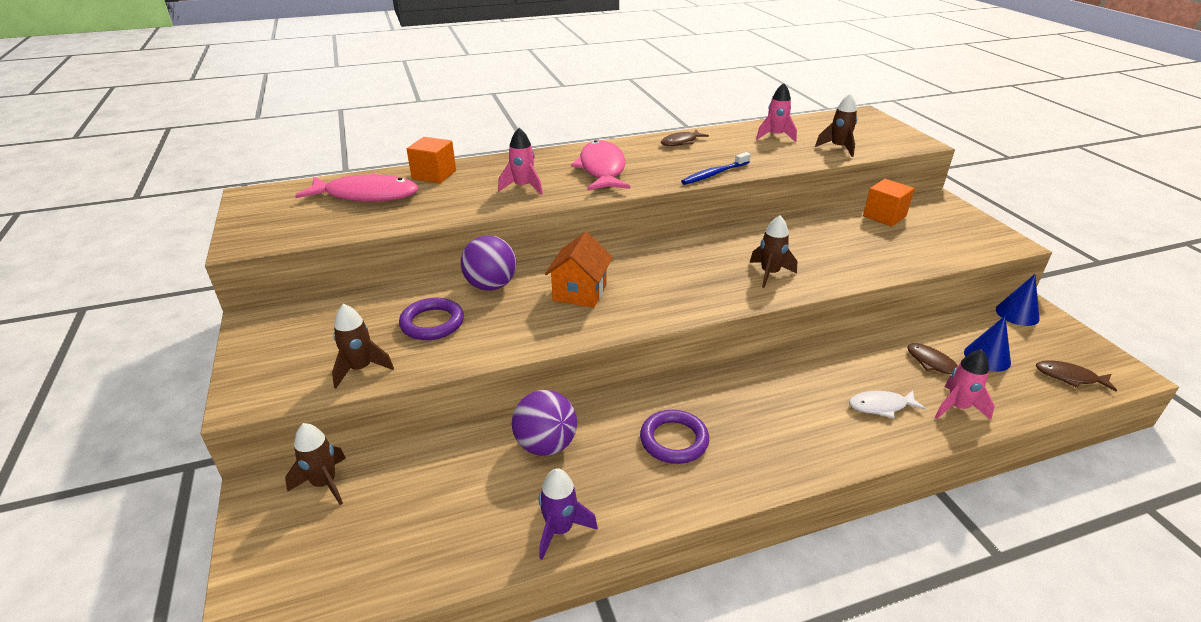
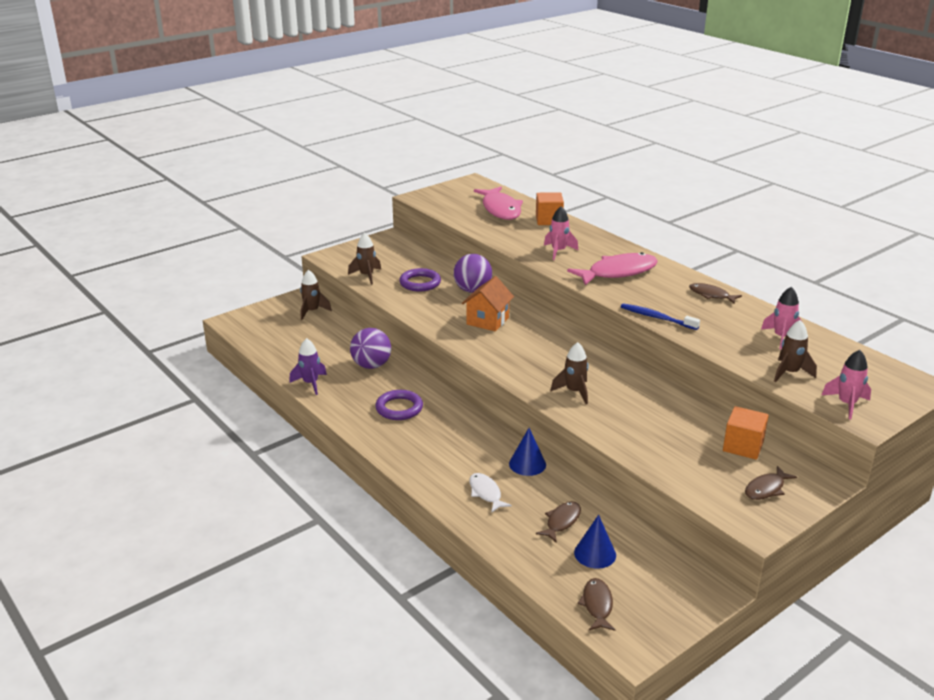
camera: 70 degrees right, 5 degrees down
(579, 292) = (487, 321): orange house -> orange house turned 60 degrees counterclockwise
(951, 224) = (766, 489): none -> brown fish
(957, 407) = (508, 532): pink rocket -> pink rocket (846, 404)
(1017, 314) = (692, 579): blue cone -> blue cone (527, 464)

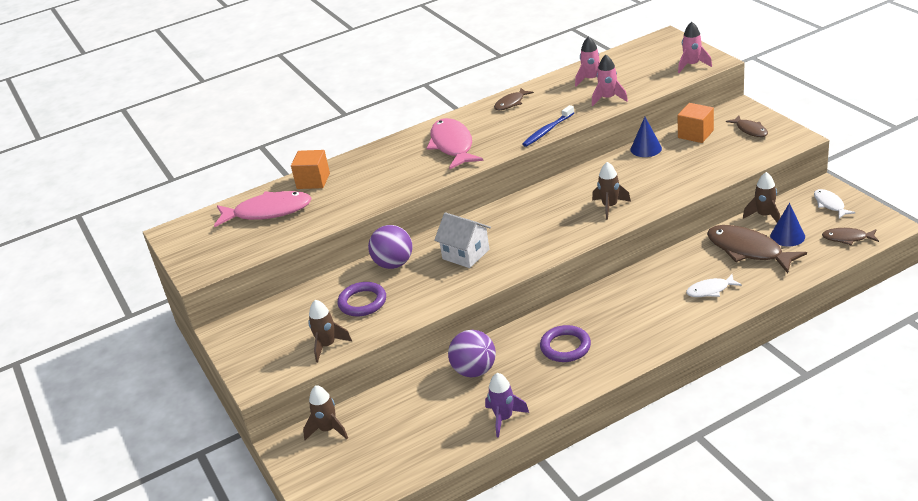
camera: 75 degrees left, 5 degrees up
(487, 321) = (466, 254): orange house -> white house
(527, 464) = (667, 266): blue cone -> blue cone (646, 149)
(558, 251) = (394, 177): pink rocket -> pink rocket (608, 98)
(561, 522) = (748, 250): brown fish -> brown fish, size x1.88
(672, 595) = (830, 205): none -> white fish
(789, 373) = (646, 81): brown rocket -> brown rocket (764, 216)

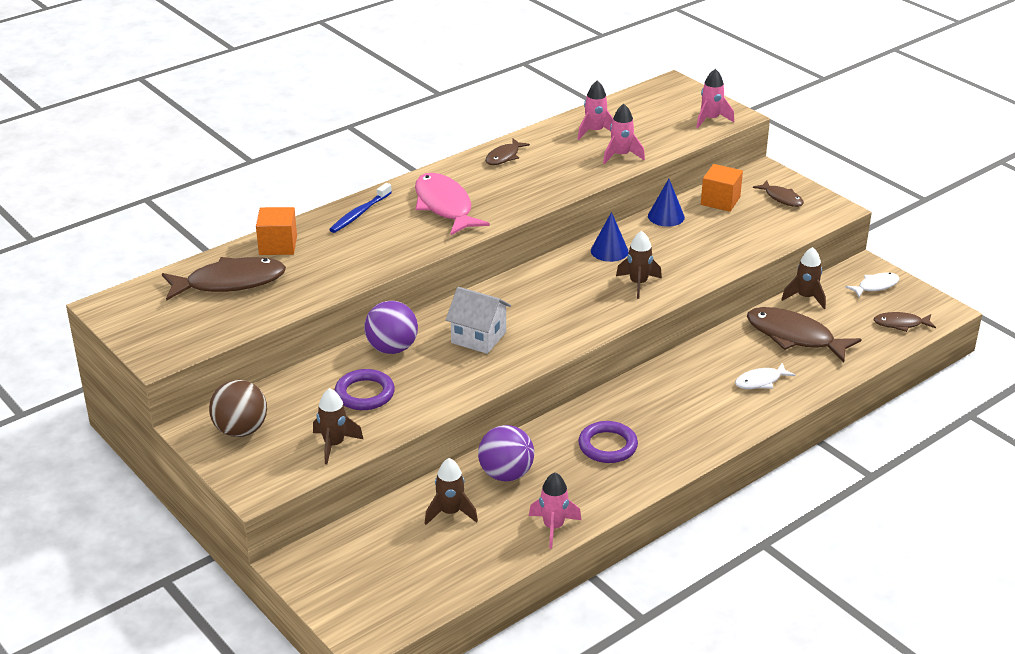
camera: 15 degrees left, 0 degrees up
(258, 332) = (241, 430): none -> brown ball
(268, 212) = (229, 282): pink fish -> brown fish
(328, 430) = (342, 545): brown rocket -> brown rocket (450, 513)
(504, 418) = (553, 527): purple rocket -> pink rocket
(547, 130) = (557, 192): blue toothbrush -> blue toothbrush (360, 213)
(787, 236) = (835, 321): blue cone -> blue cone (609, 251)
(830, 205) = (875, 286): white fish -> white fish turned 90 degrees clockwise

